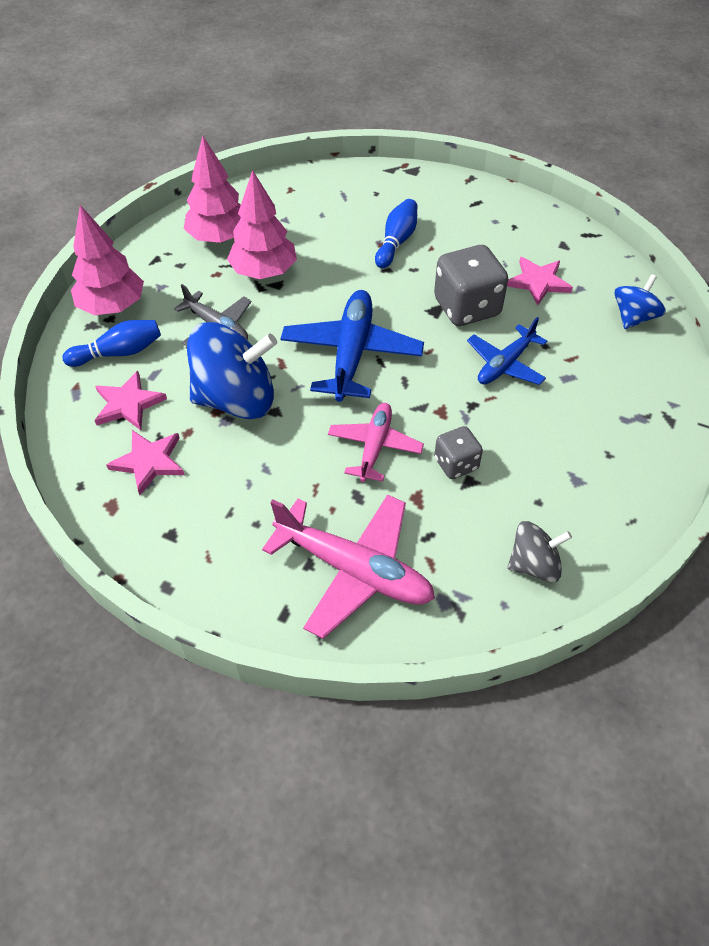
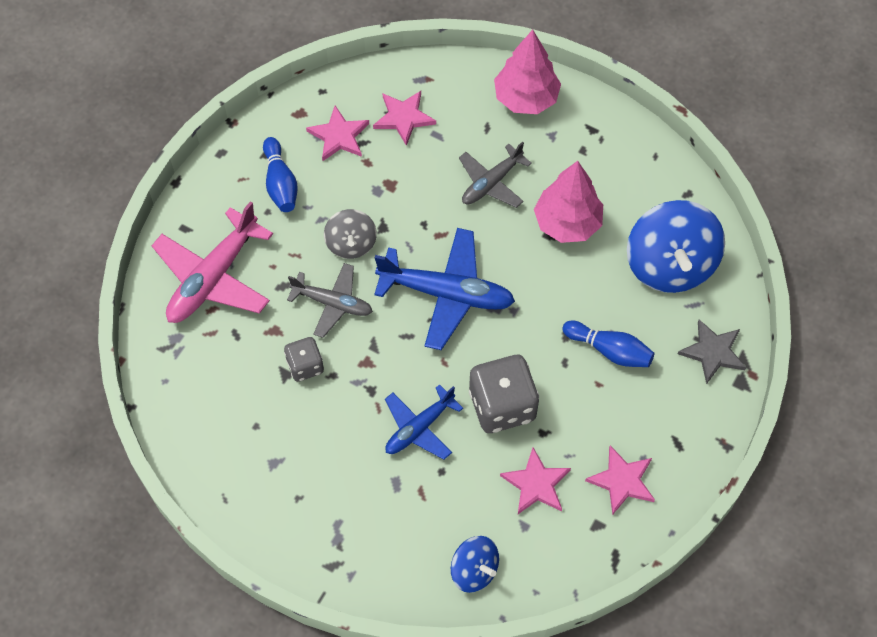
camera: 95 degrees right, 10 degrees up
(119, 353) = (465, 107): blue bowling pin -> blue bowling pin (280, 183)
(219, 238) = (623, 183): pink tree -> none
(236, 399) = (400, 198): blue spinning top -> blue spinning top (670, 264)
(375, 446) = (333, 303): pink plane -> grey plane
(388, 185) = (712, 352): none -> grey star
(505, 364) = (419, 428): blue plane -> blue plane turned 90 degrees counterclockwise
(519, 232) = (622, 481): none -> pink star
(534, 564) = (195, 409): grey spinning top -> grey spinning top (351, 243)

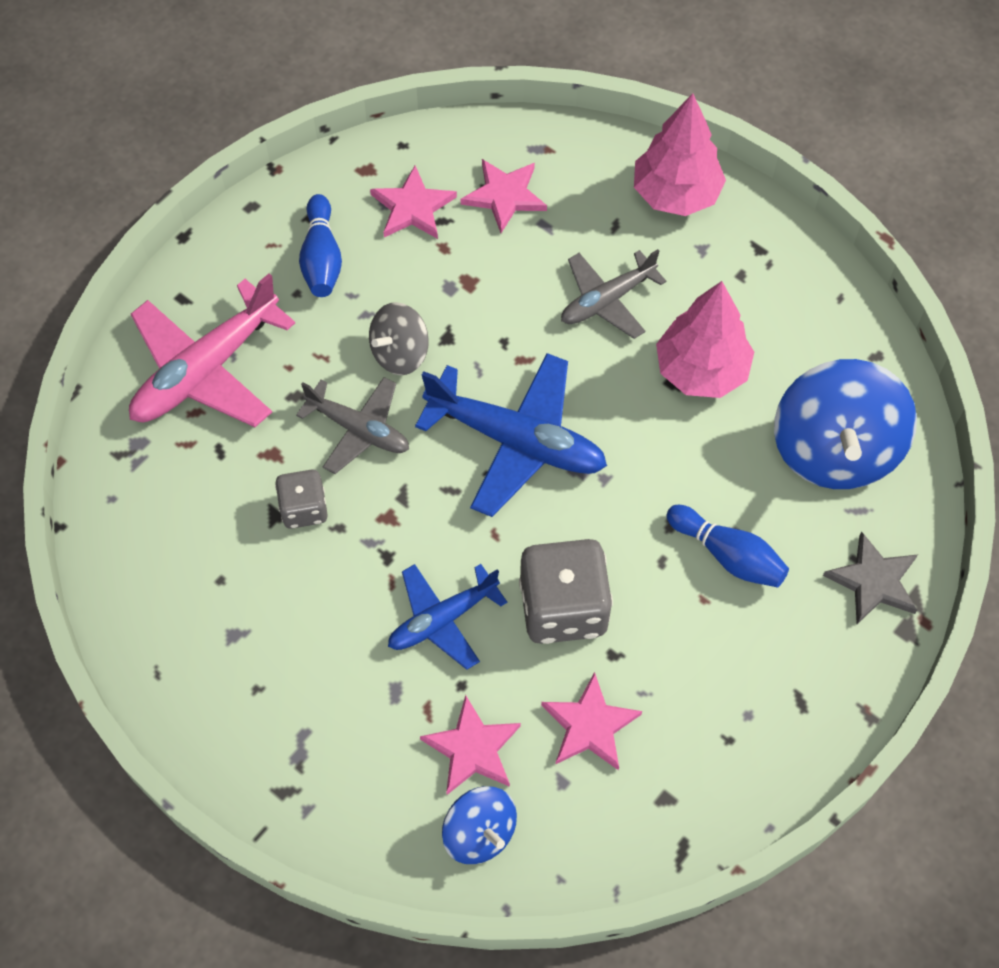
camera: 10 degrees right, 0 degrees up
(351, 243) = (400, 353): grey spinning top -> grey spinning top turned 45 degrees clockwise
(622, 481) = (712, 742): pink star -> pink star (472, 749)

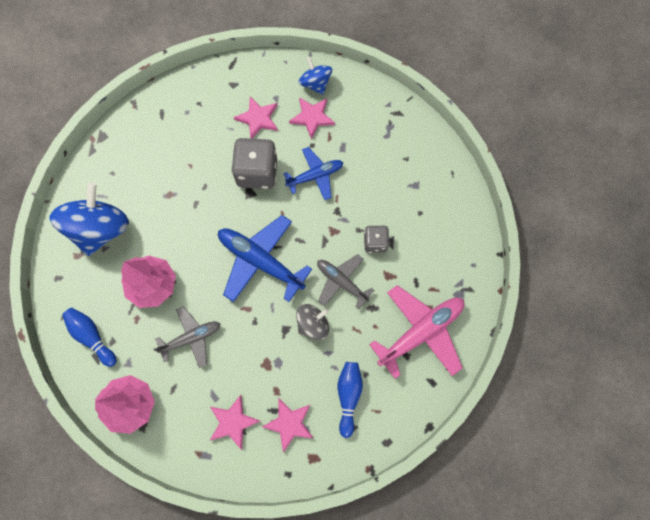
camera: 170 degrees left, 10 degrees up
(728, 555) = (172, 184): blue bowling pin -> blue bowling pin (92, 337)
(873, 581) = (108, 160): grey star -> none

